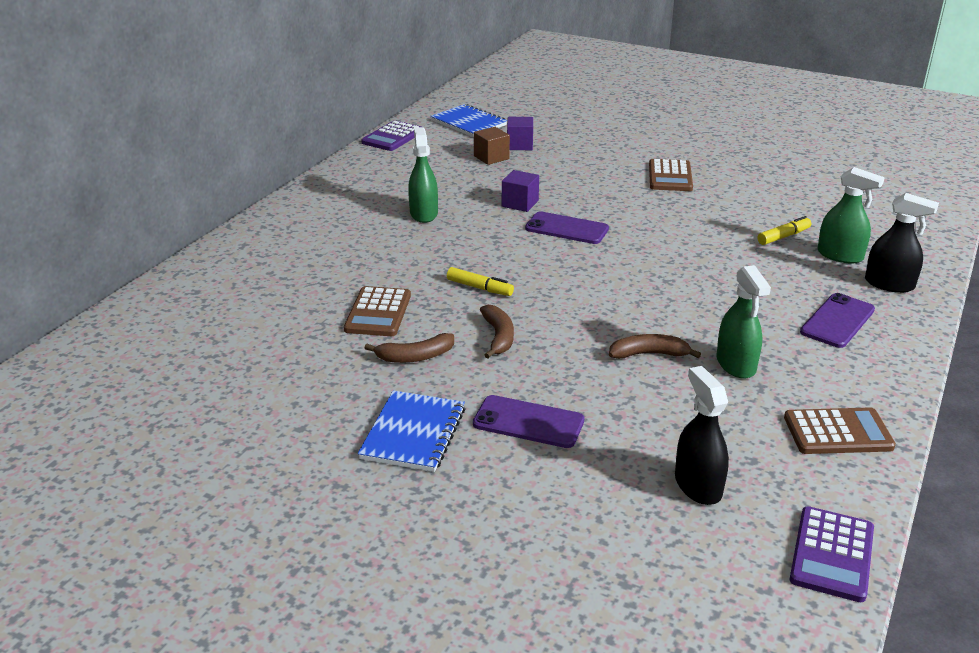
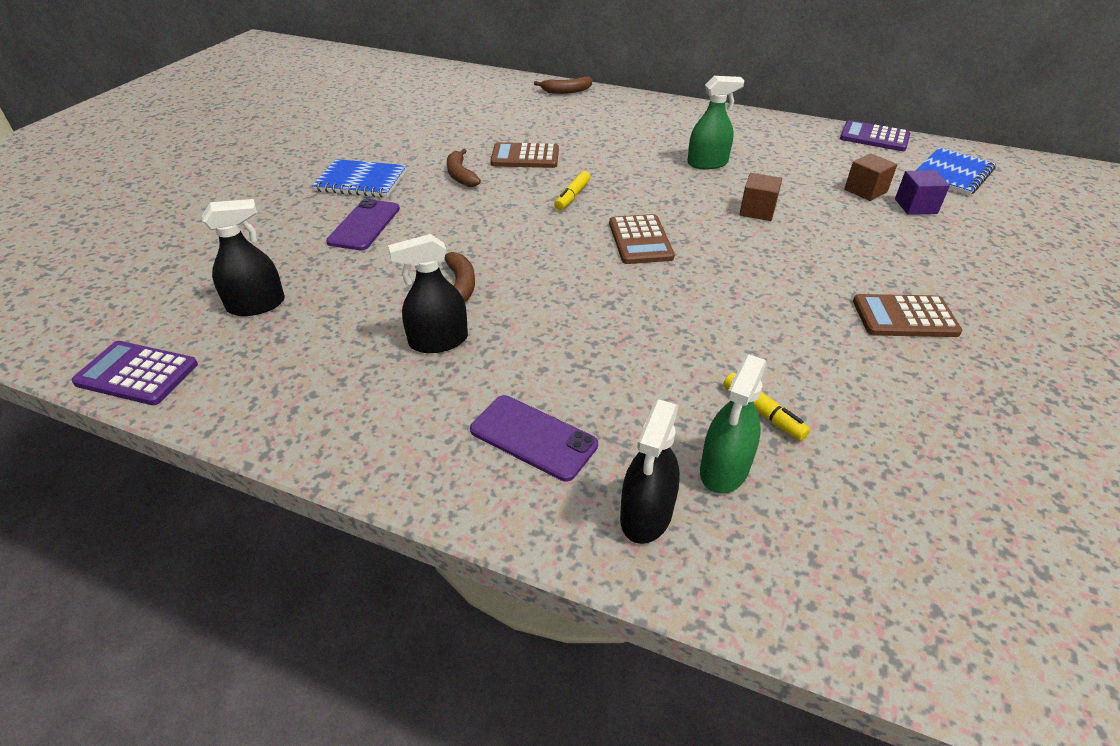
camera: 85 degrees right, 10 degrees up
(498, 337) = (490, 208): brown banana -> brown banana (566, 91)
(520, 203) = (757, 211): purple cube -> brown cube
(566, 229) = (710, 239): purple phone -> none
(736, 364) = (438, 341): green spray bottle -> black spray bottle
(838, 432) = (304, 403): brown calculator -> brown calculator (640, 240)

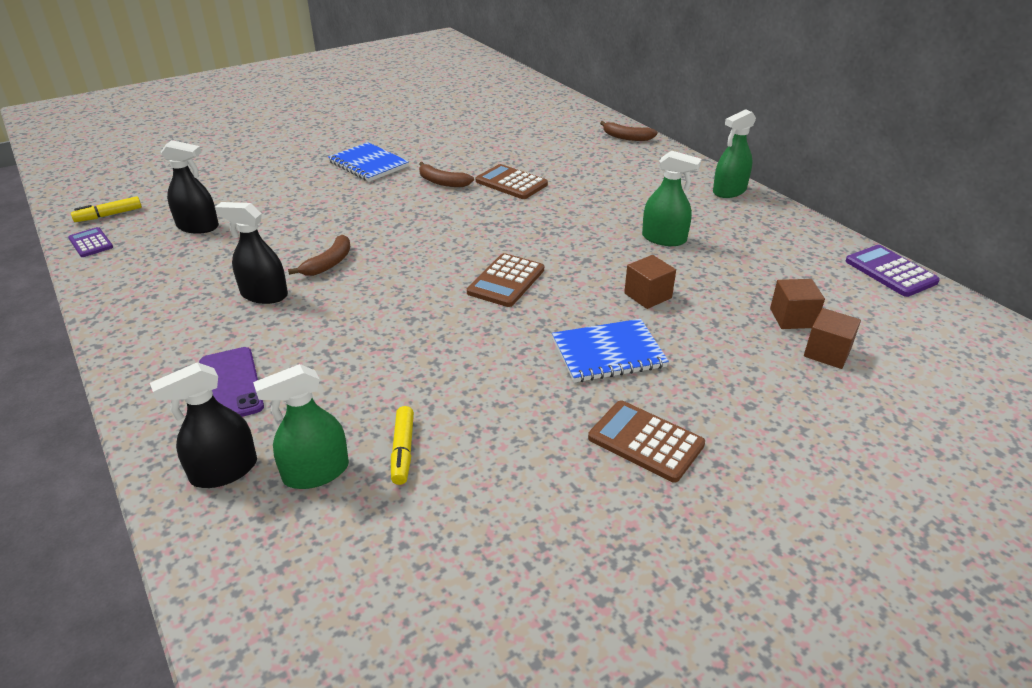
camera: 35 degrees right, 5 degrees down
(137, 374) = (91, 243): purple calculator -> purple calculator, size x0.65
(364, 225) = (328, 197): purple phone -> none
(460, 175) = (442, 182): brown banana -> brown banana turned 75 degrees counterclockwise
(572, 196) = (503, 227): yellow marker -> yellow marker (109, 215)
(701, 112) = (729, 191): none -> green spray bottle
(915, 206) = (827, 353): purple cube -> brown cube
(952, 174) = (930, 338): blue notebook -> blue notebook (608, 353)

